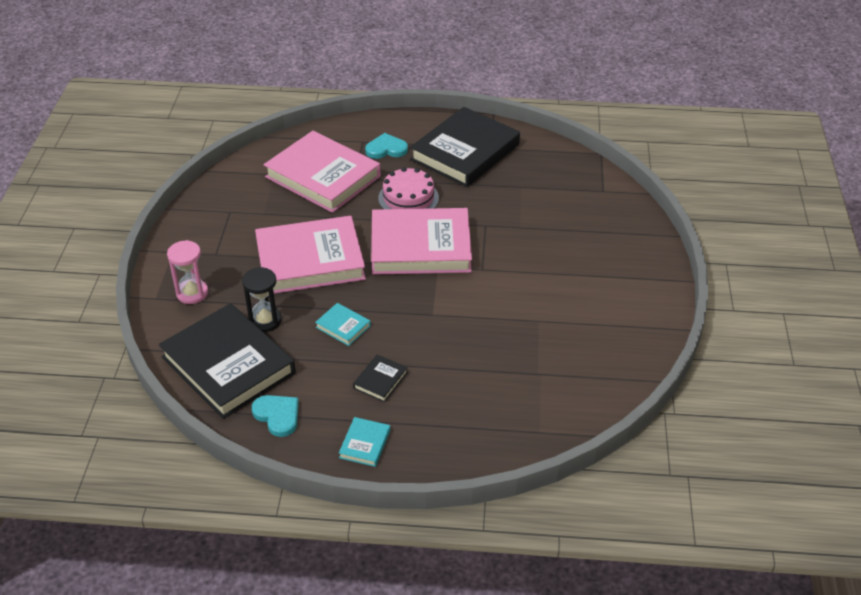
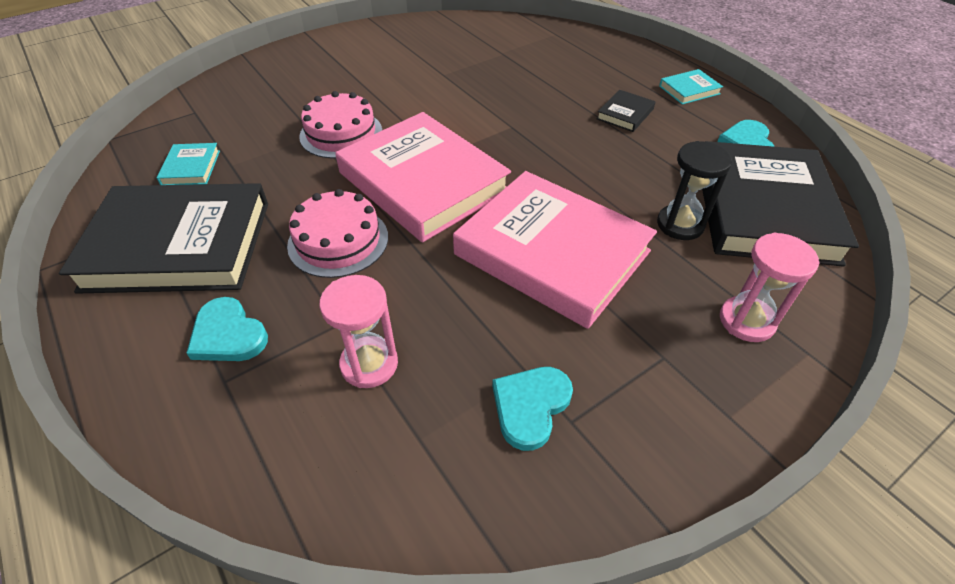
camera: 130 degrees left, 5 degrees up
(249, 205) = (530, 406): none -> turquoise heart
(323, 177) = (369, 364): pink book -> pink hourglass
(343, 326) = (604, 168): turquoise book -> turquoise book (191, 168)
(380, 380) = (625, 114): black book -> black book turned 45 degrees counterclockwise
(509, 238) = (341, 133): none -> pink cake

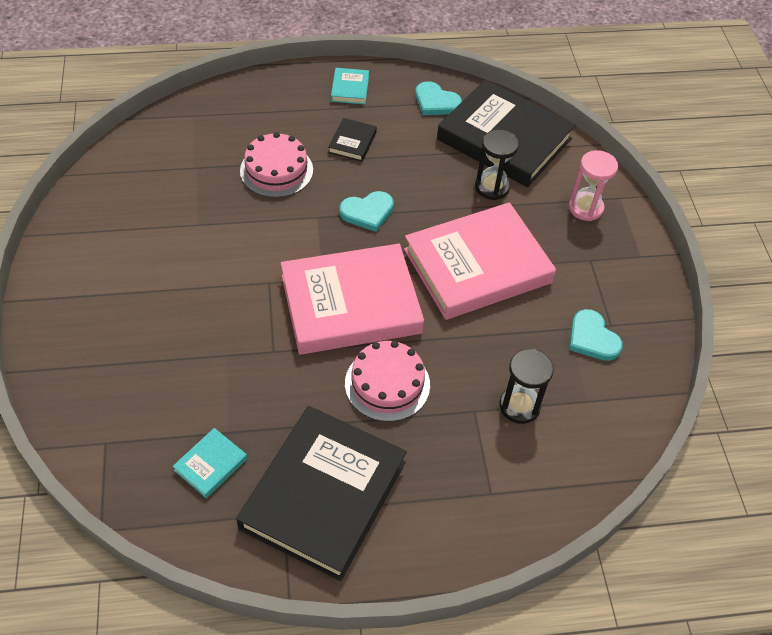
camera: 65 degrees left, 5 degrees up
(191, 168) = (211, 465): turquoise book -> turquoise book turned 75 degrees counterclockwise
(228, 334) = (448, 481): turquoise heart -> turquoise heart (367, 212)
(341, 133) = (239, 334): pink cake -> pink cake (276, 170)
(369, 364) = (519, 406): pink hourglass -> black hourglass
(625, 114) = (352, 142): black book -> black book turned 45 degrees clockwise

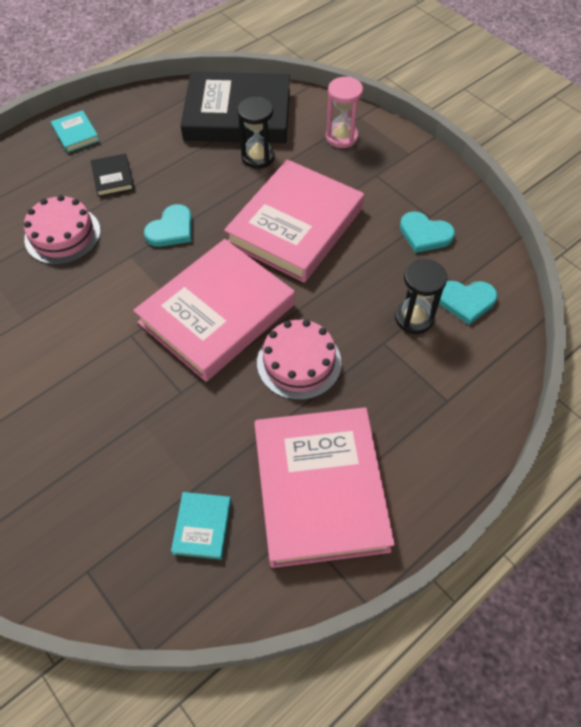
camera: 30 degrees left, 5 degrees up
(323, 495) = (320, 488): black book -> pink book
(436, 102) = (159, 111): turquoise heart -> turquoise heart (466, 301)

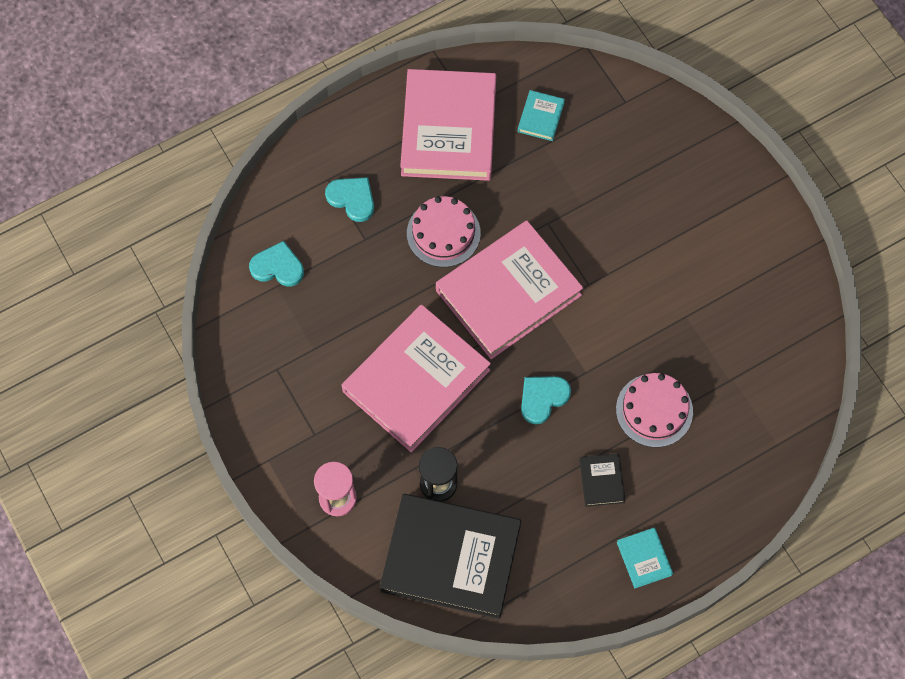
camera: 170 degrees left, 10 degrees up
(414, 318) = (331, 258): black hourglass -> none
(425, 234) = (289, 347): turquoise heart -> turquoise heart (352, 199)

